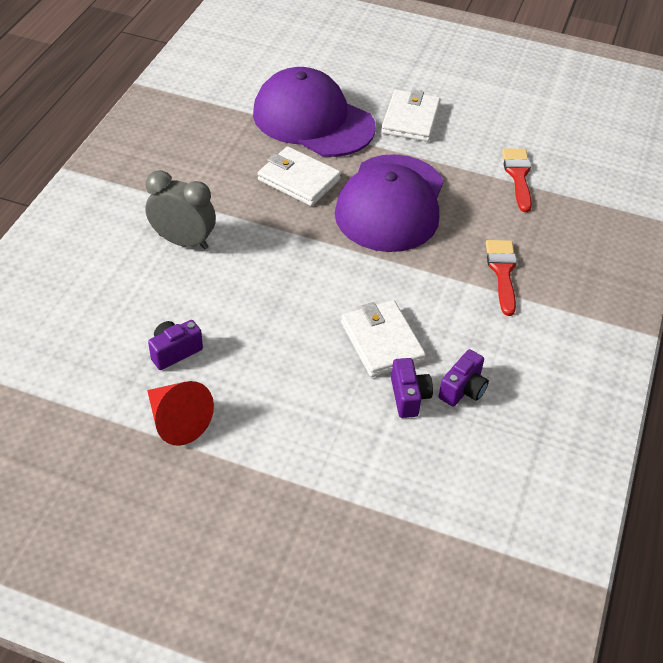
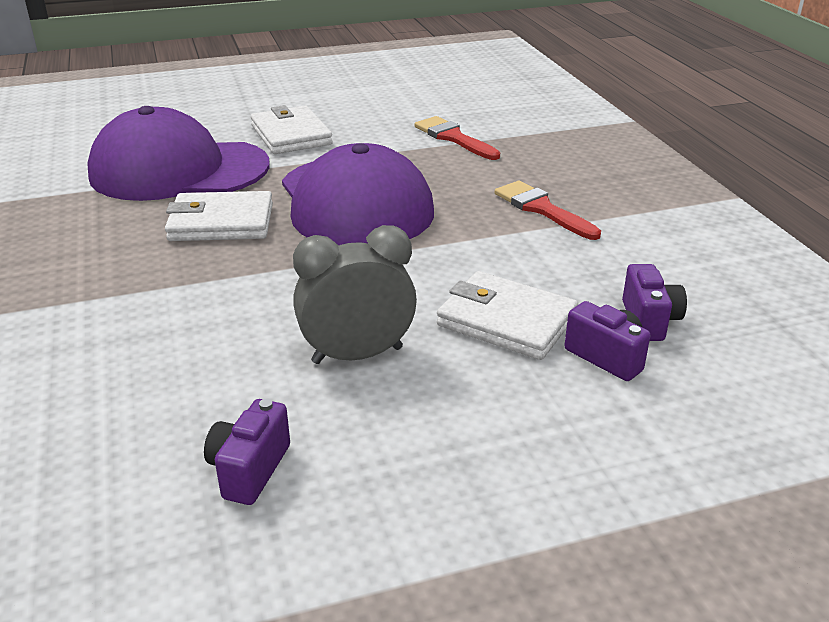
camera: 35 degrees left, 15 degrees down
(177, 421) = (353, 557): red cone -> none
(183, 241) = (126, 339): grey clock -> grey clock (357, 355)

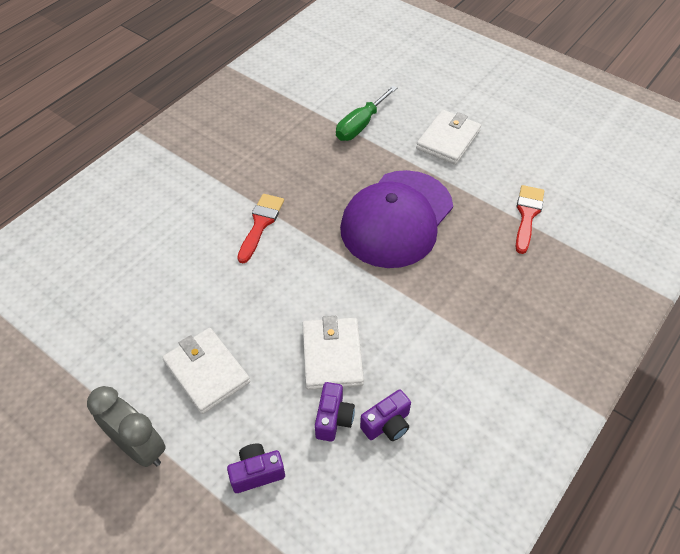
camera: 55 degrees right, 20 degrees up
(179, 170) = (360, 125): purple cap -> green screwdriver
(221, 222) = (324, 179): white wallet -> white wallet (207, 372)
(249, 470) = (150, 321): purple camera -> purple camera (257, 473)
(357, 355) = (254, 309): grey clock -> grey clock (139, 447)
(542, 209) = (473, 310): red brush -> red brush (261, 224)

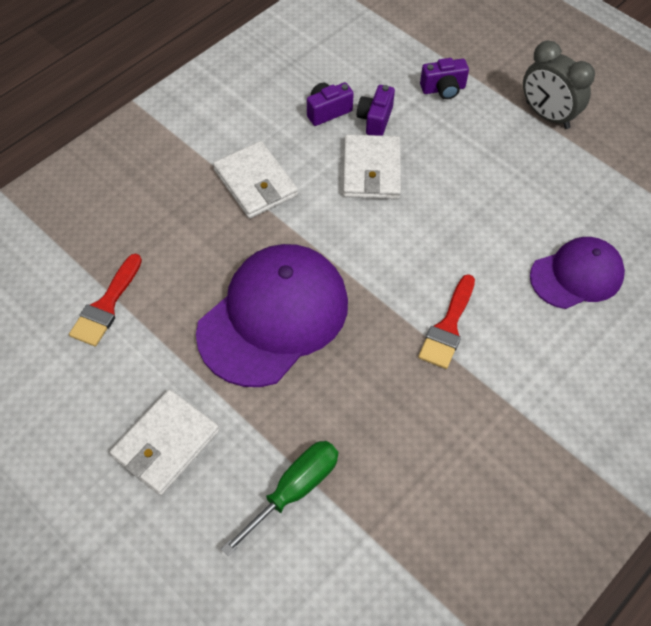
camera: 175 degrees left, 5 degrees up
(149, 273) = (577, 275): none -> purple cap
(207, 372) = (495, 167): white wallet -> white wallet (255, 183)

